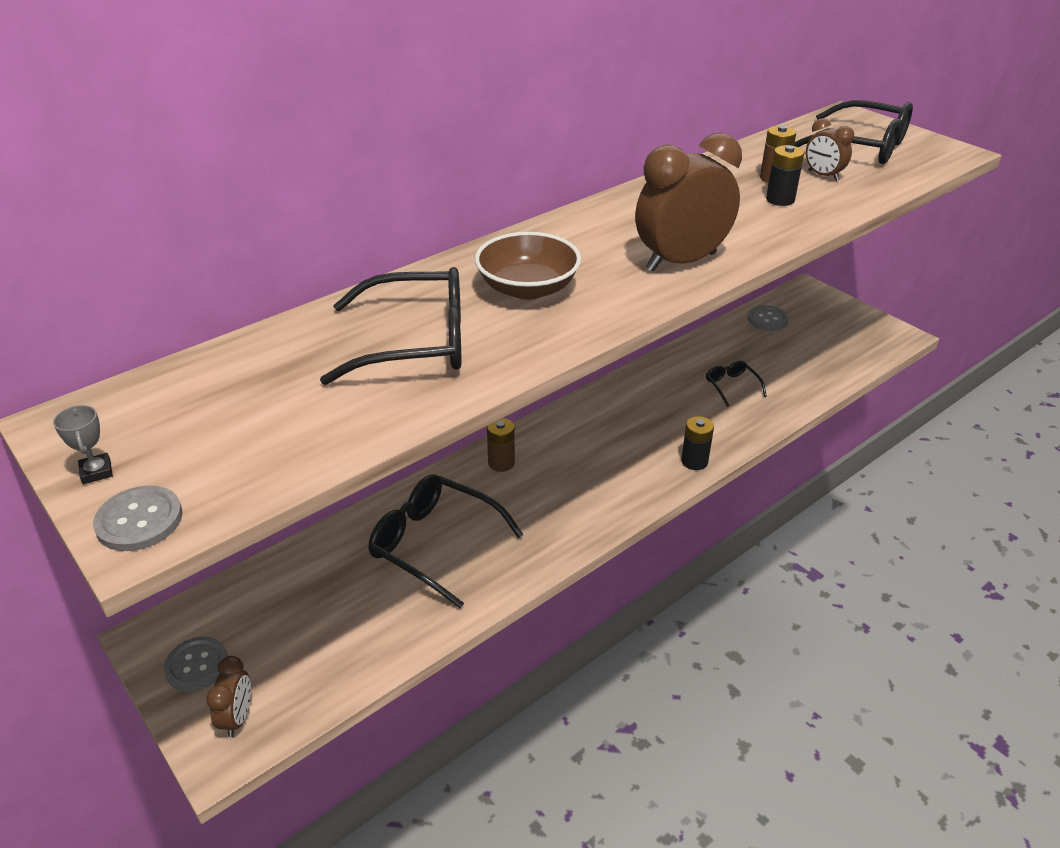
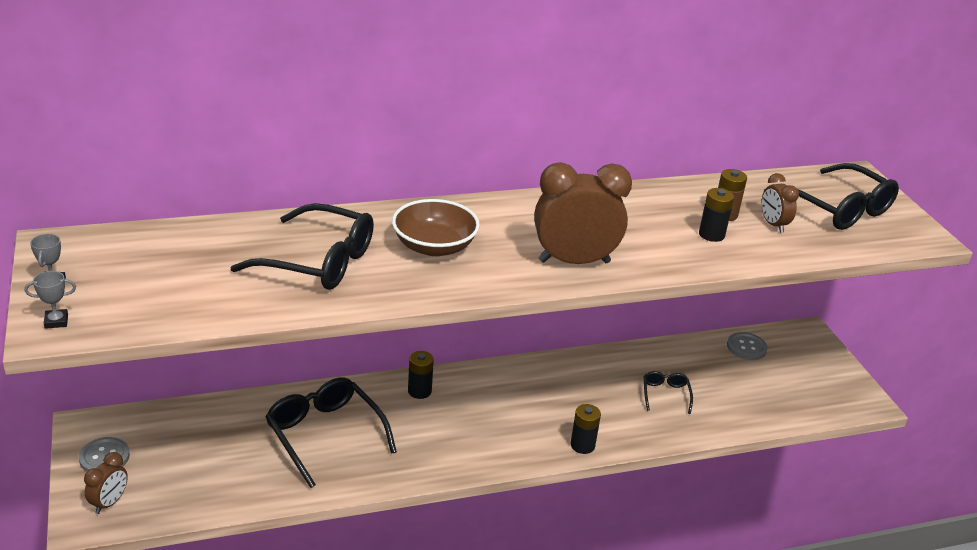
camera: 20 degrees right, 5 degrees down
(139, 520) = (56, 321): grey button -> grey trophy
(501, 463) = (419, 391): brown battery -> black battery

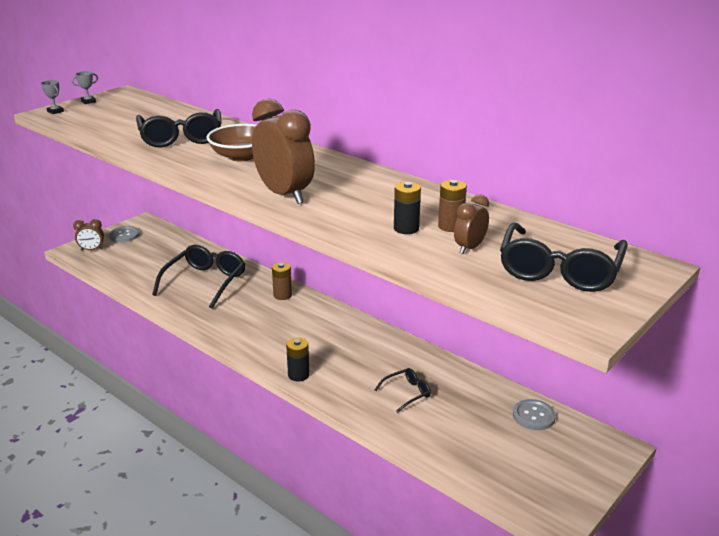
camera: 60 degrees right, 5 degrees down
(419, 391) = (282, 295): black battery -> brown battery

